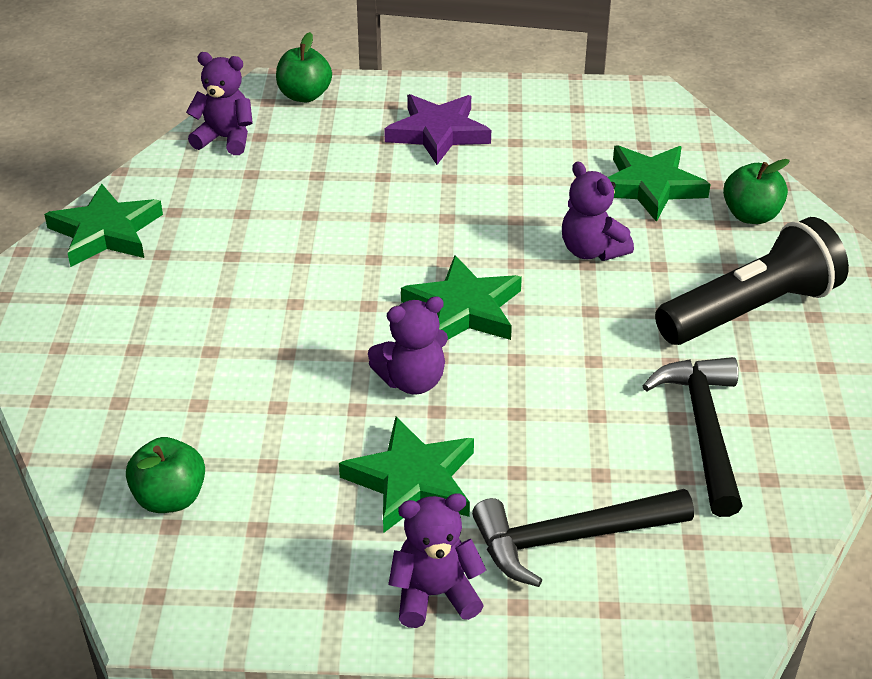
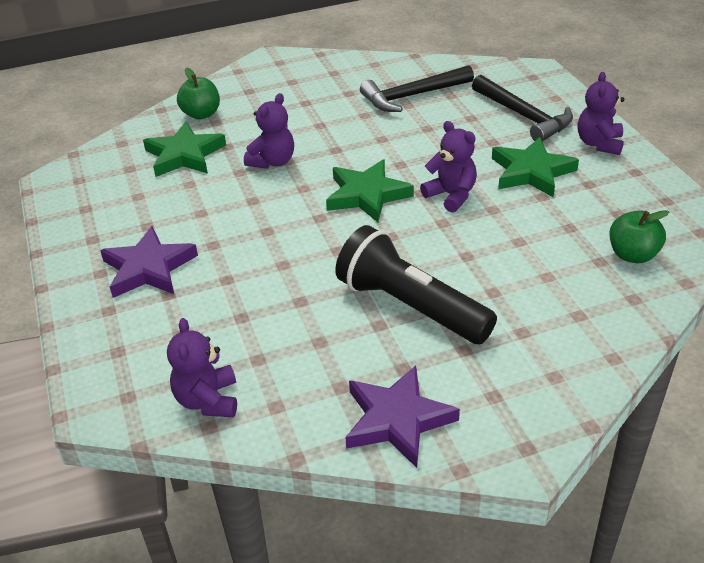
camera: 110 degrees left, 0 degrees up
(106, 232) = (397, 419): green star -> purple star
(304, 95) = (109, 373): green apple -> none
(435, 595) = (599, 144): purple teddy bear -> purple teddy bear turned 45 degrees clockwise
(751, 310) = (300, 99): black flashlight -> black flashlight (410, 306)

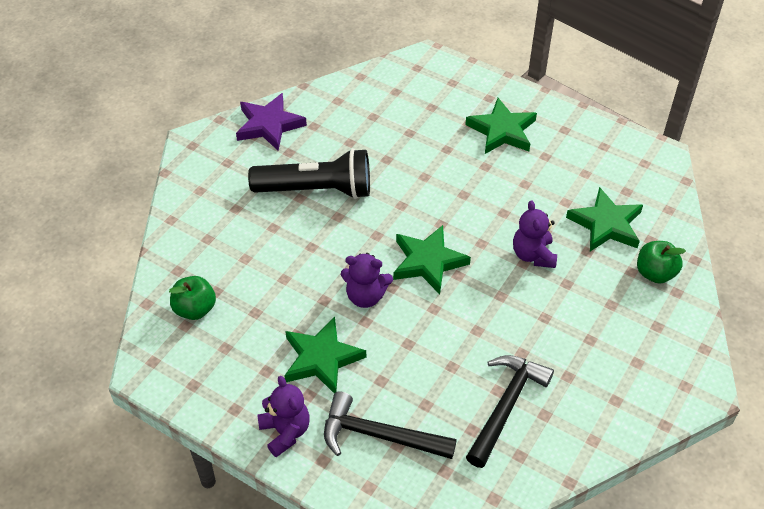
camera: 140 degrees right, 10 degrees up
(149, 268) = (502, 131): purple star -> green star
(208, 400) = (375, 86): purple teddy bear -> none

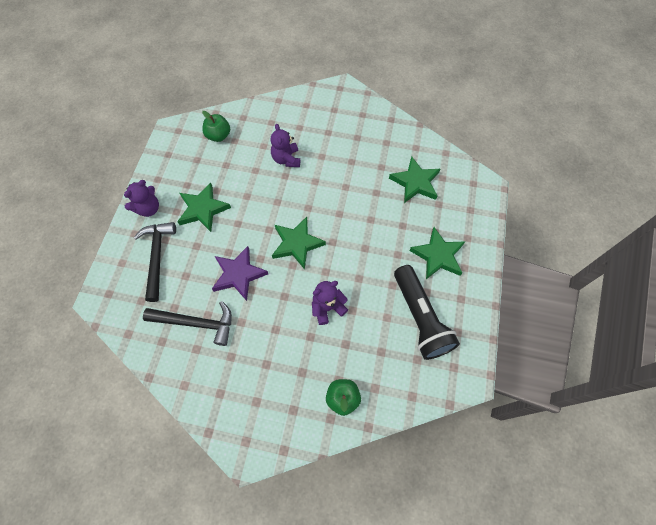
camera: 70 degrees right, 15 degrees up
(269, 125) = (375, 119): purple star -> purple star (238, 274)
(317, 190) = (331, 163): black flashlight -> black flashlight (420, 318)
(365, 296) = (257, 217): purple teddy bear -> purple teddy bear (286, 159)
(606, 224) = (376, 351): green star -> green star (415, 182)

